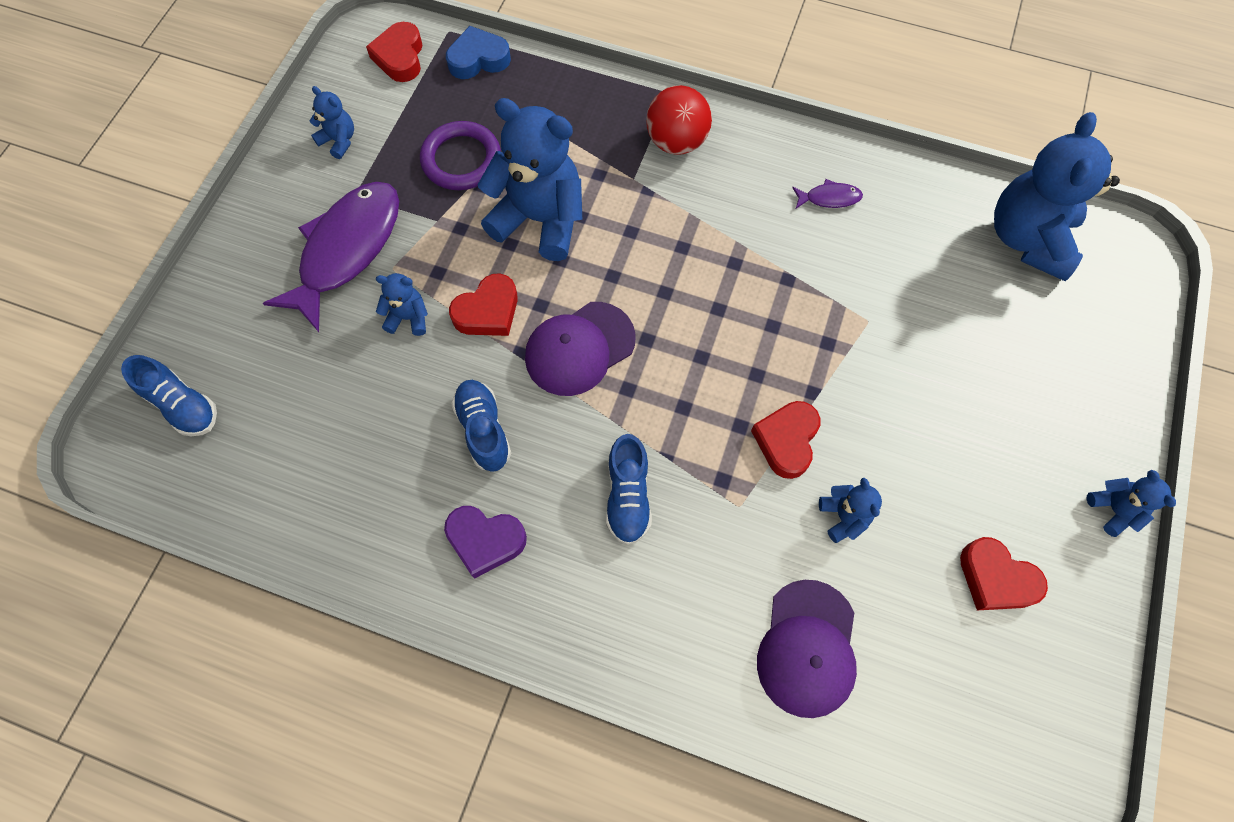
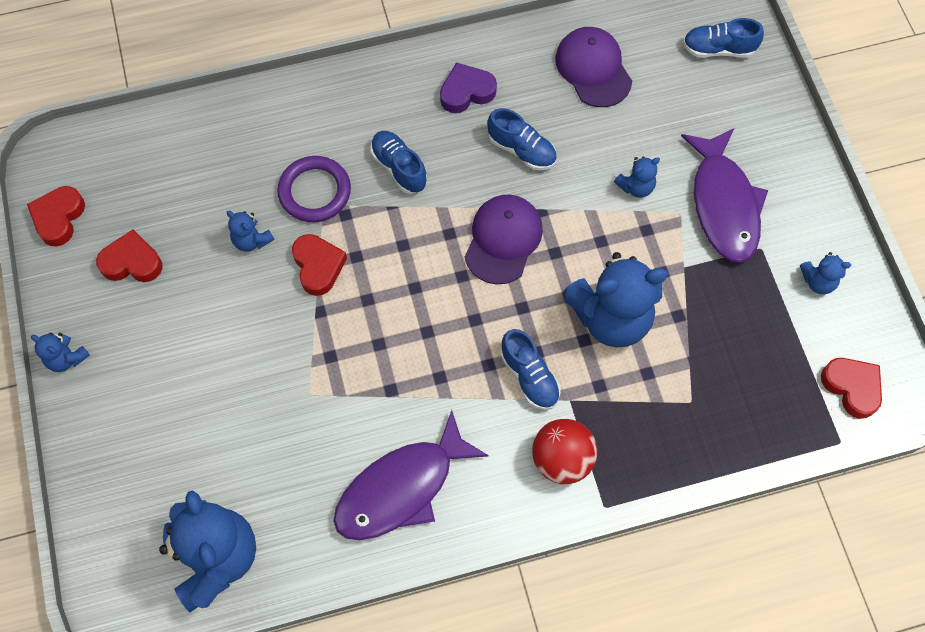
camera: 145 degrees right, 0 degrees up
(461, 159) = (713, 327): purple ring -> purple ring (315, 191)
(478, 59) = (789, 430): blue heart -> none
(488, 311) = (587, 225): red heart -> red heart (59, 218)
(653, 216) = (529, 376): none -> blue shoe
(807, 648) = (233, 152): purple cap -> purple cap (593, 69)
(829, 198) = (402, 488): purple fish -> purple fish, size x2.43

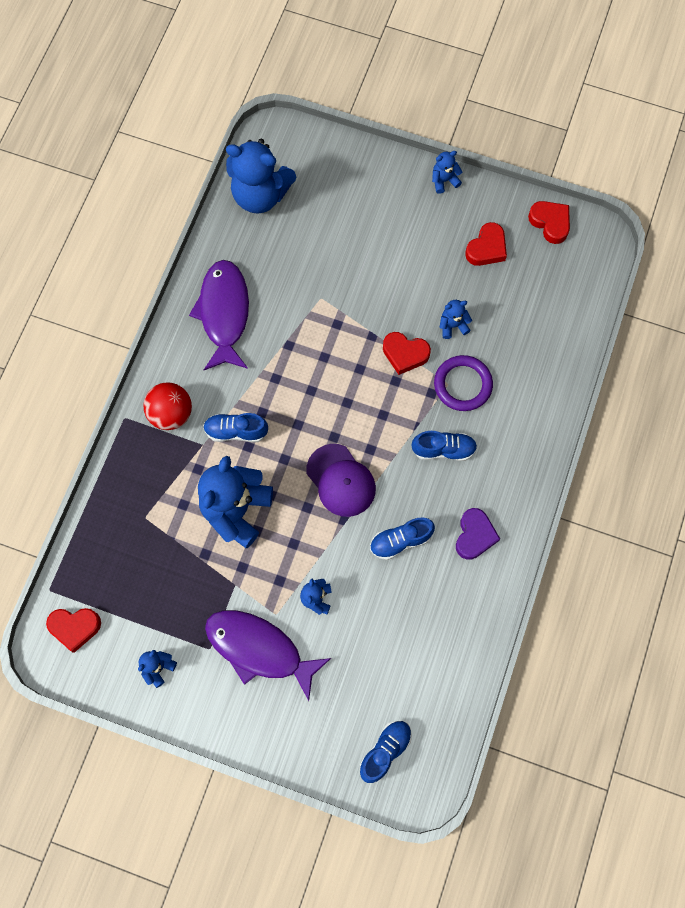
camera: 125 degrees right, 5 degrees up
(593, 69) = (432, 641): purple cap -> none

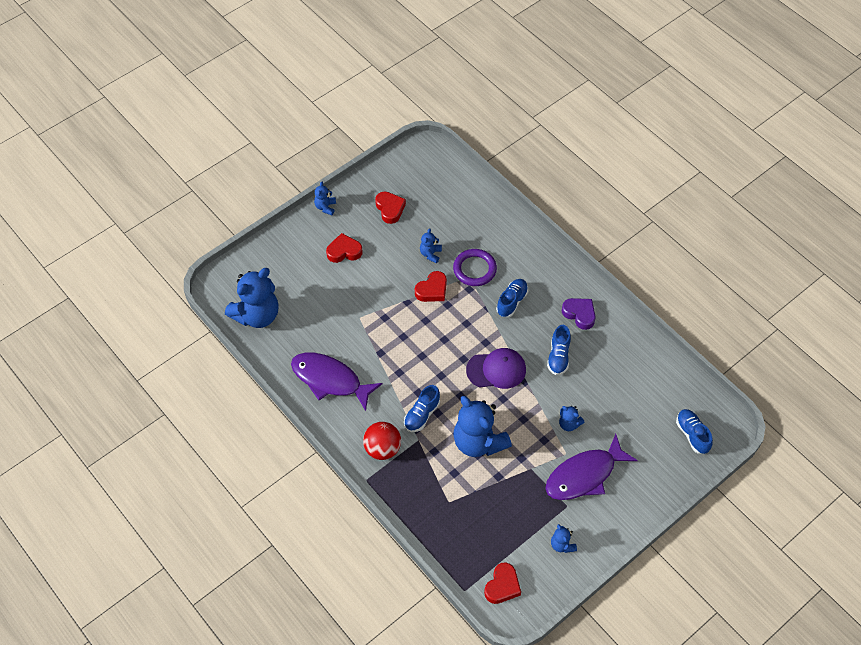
camera: 60 degrees left, 15 degrees down
(550, 223) = (397, 167): red heart -> red heart (344, 251)

